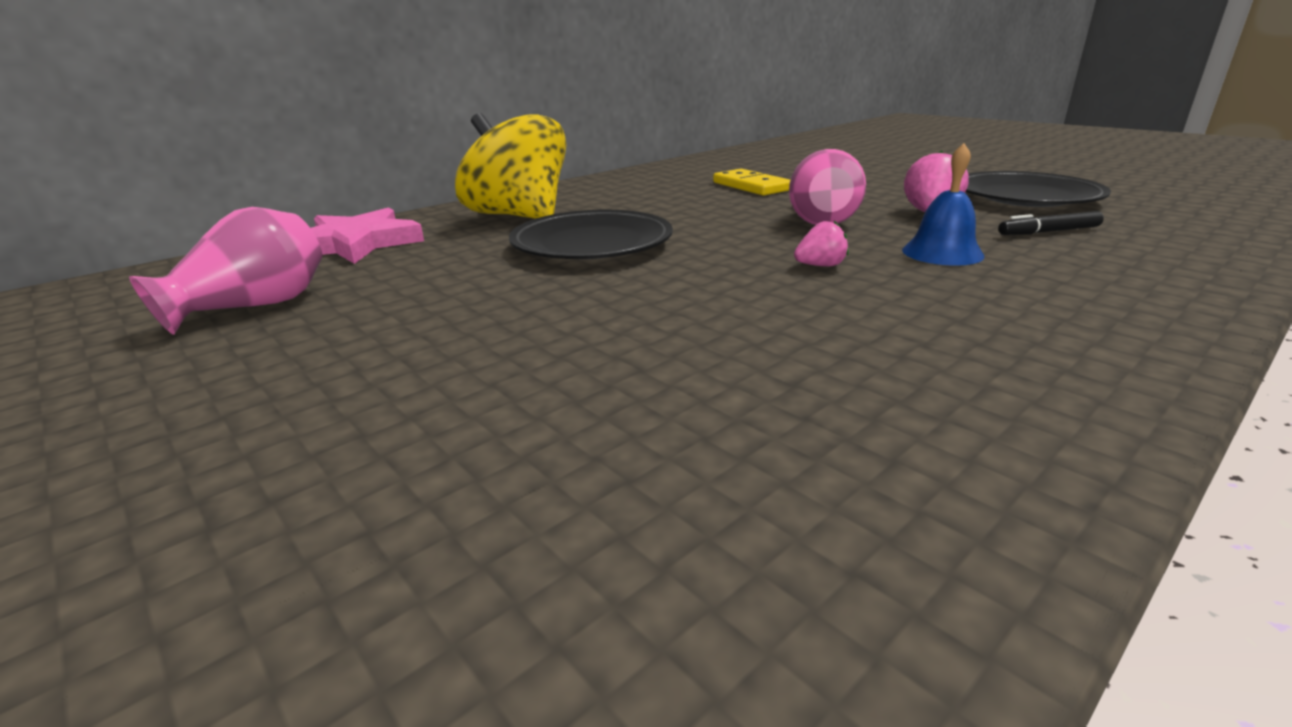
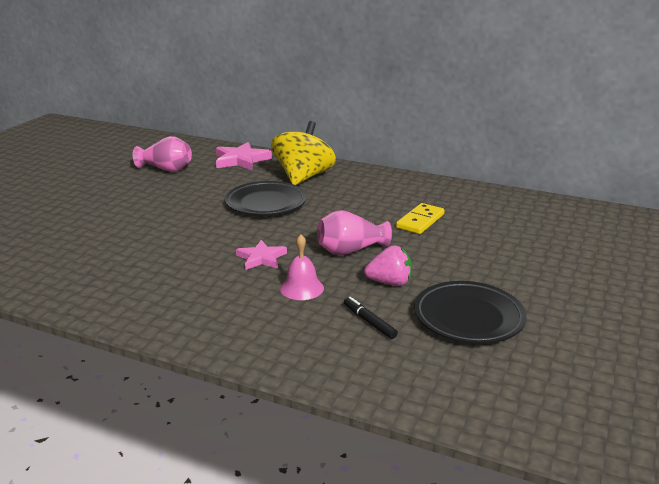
camera: 65 degrees right, 0 degrees up
(820, 266) = (261, 258): pink strawberry -> pink star
(942, 253) = (302, 288): blue bell -> pink bell

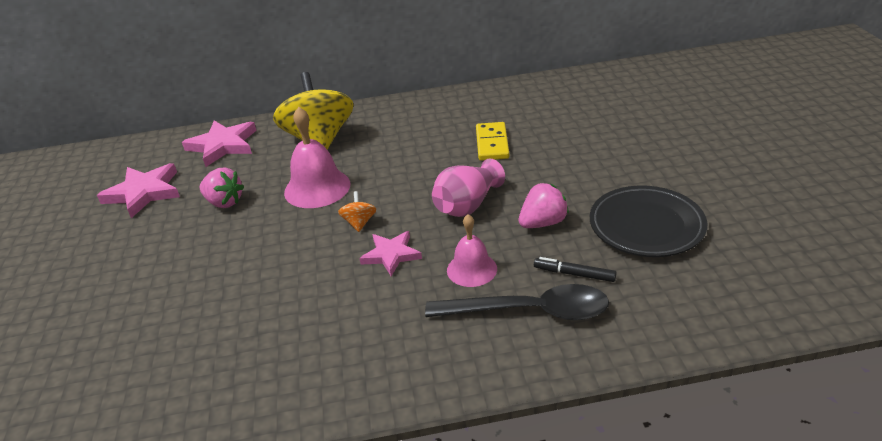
camera: 30 degrees left, 10 degrees up
(166, 169) = (144, 192): pink vase -> pink star
(202, 190) = (224, 202): none -> pink strawberry
(266, 203) = (317, 188): black plate -> pink bell
(266, 232) = (359, 223): none -> orange spinning top
(306, 329) = (529, 311): none -> black spoon

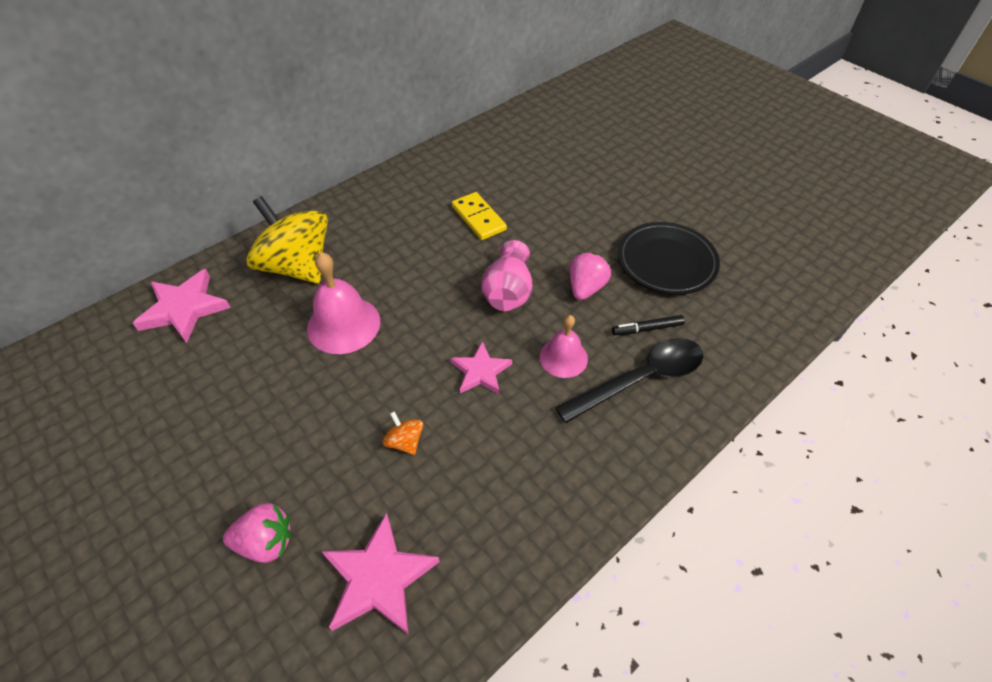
camera: 35 degrees left, 15 degrees up
(144, 192) = (134, 403): pink star -> pink star (378, 578)
(224, 202) = (251, 379): pink strawberry -> pink strawberry (266, 542)
(359, 223) = (421, 348): orange spinning top -> orange spinning top (405, 441)

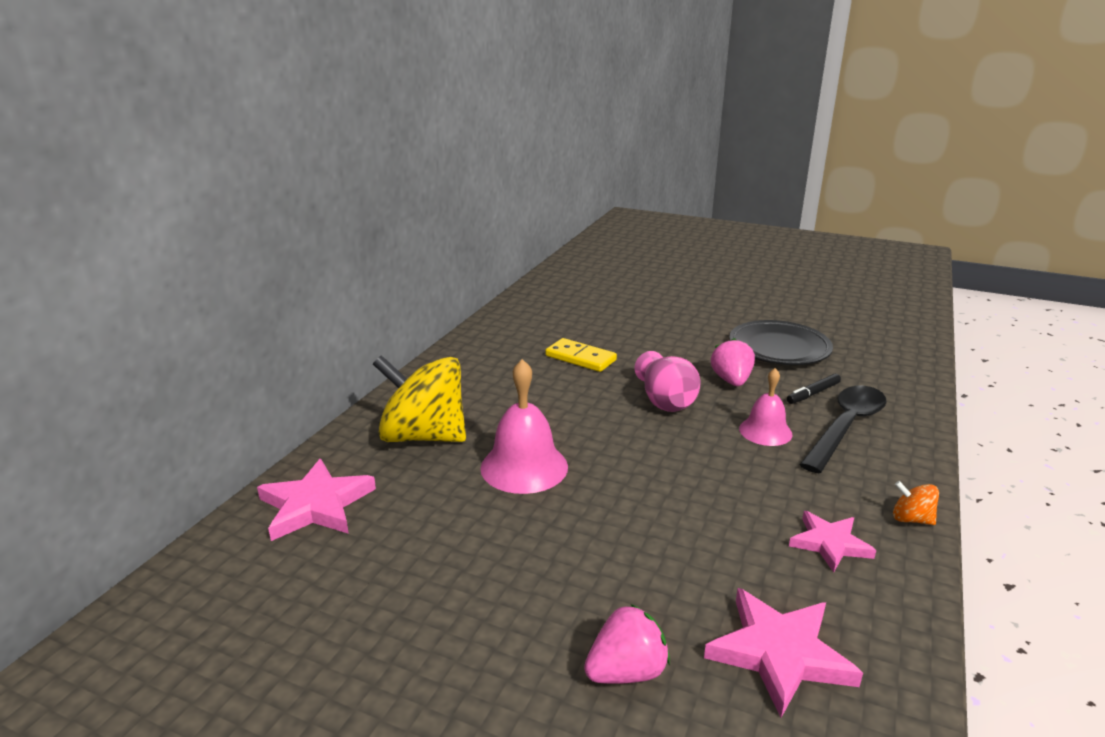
camera: 25 degrees left, 25 degrees down
(405, 441) = (686, 536): orange spinning top -> orange spinning top (911, 519)
(481, 371) = (702, 462): pink star -> pink star (830, 543)

